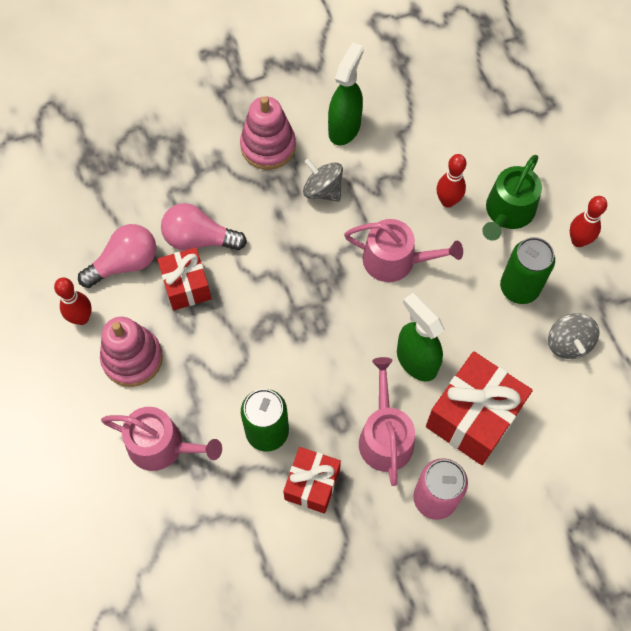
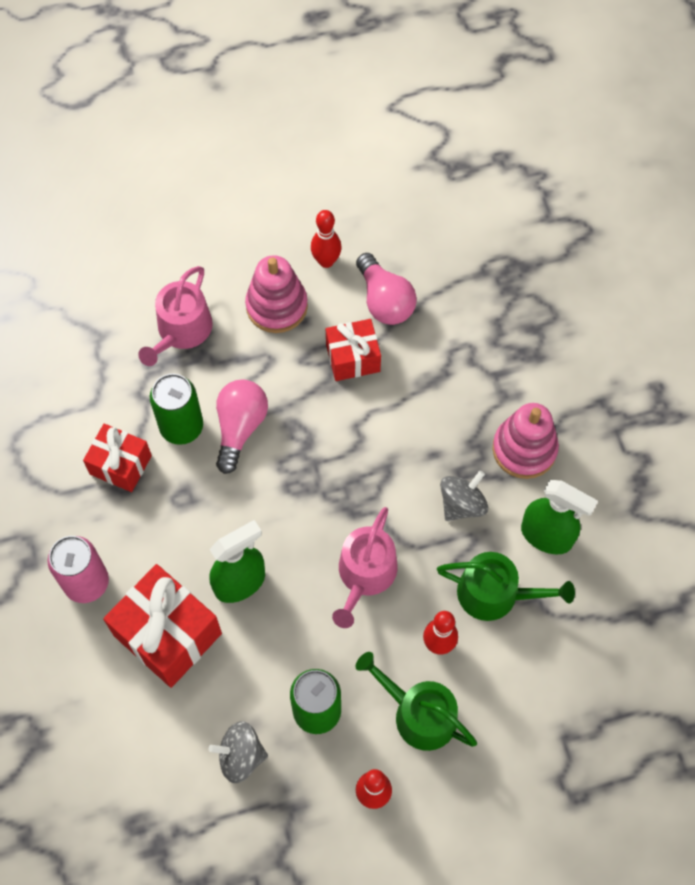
camera: 95 degrees right, 0 degrees up
(199, 239) = (408, 372): pink light bulb -> pink light bulb (240, 428)
(385, 436) = (160, 540): pink watering can -> none
(399, 162) = (495, 593): none -> green watering can

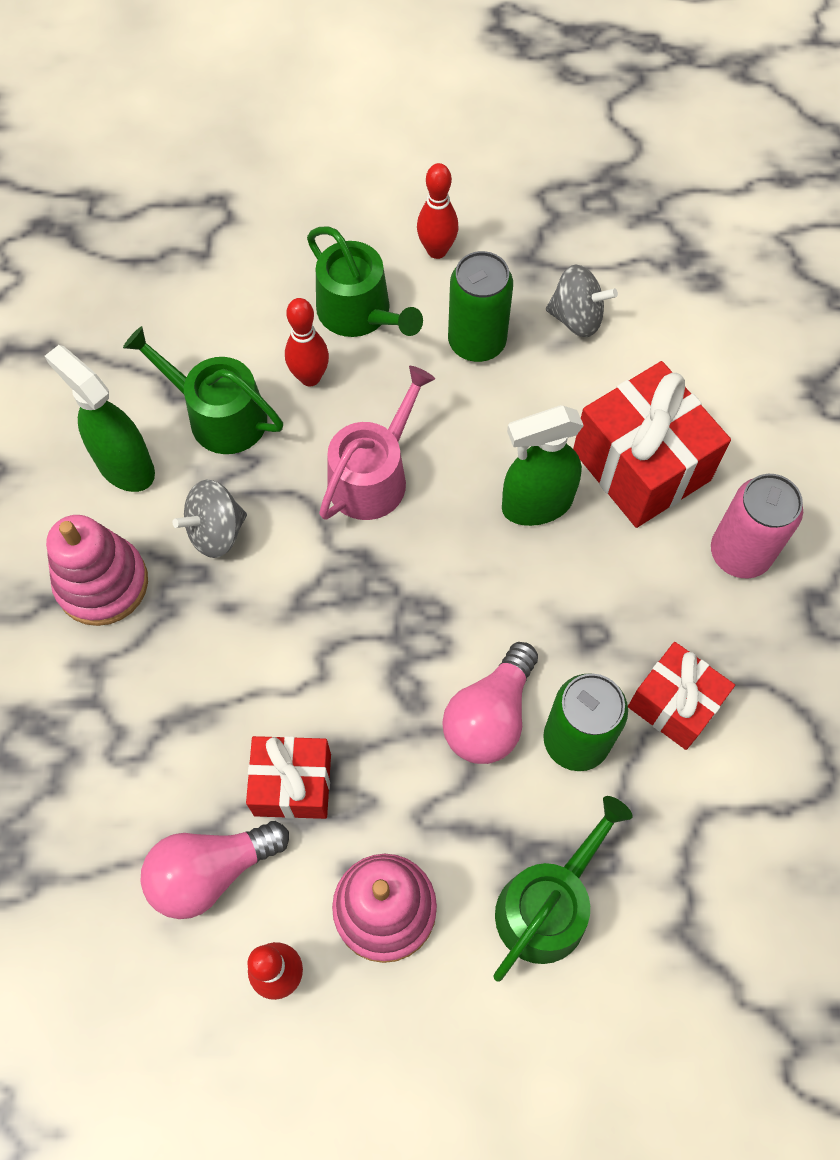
camera: 165 degrees left, 0 degrees up
(181, 331) = (548, 904): pink watering can -> green watering can
(384, 301) = (211, 872): pink light bulb -> pink light bulb turned 105 degrees counterclockwise

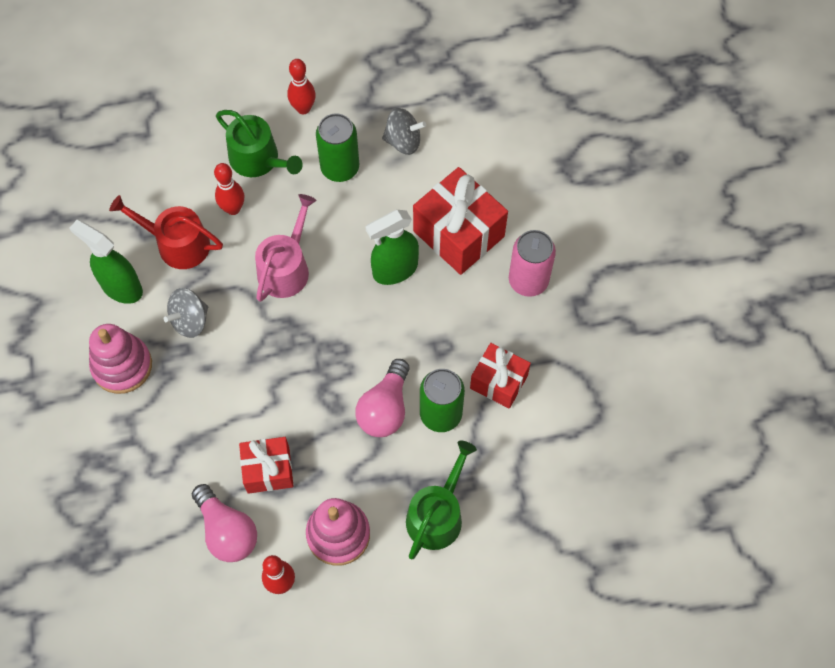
camera: 10 degrees left, 0 degrees up
(211, 872) = (227, 531): pink light bulb -> pink light bulb turned 90 degrees counterclockwise
(219, 415) = (177, 244): green watering can -> red watering can

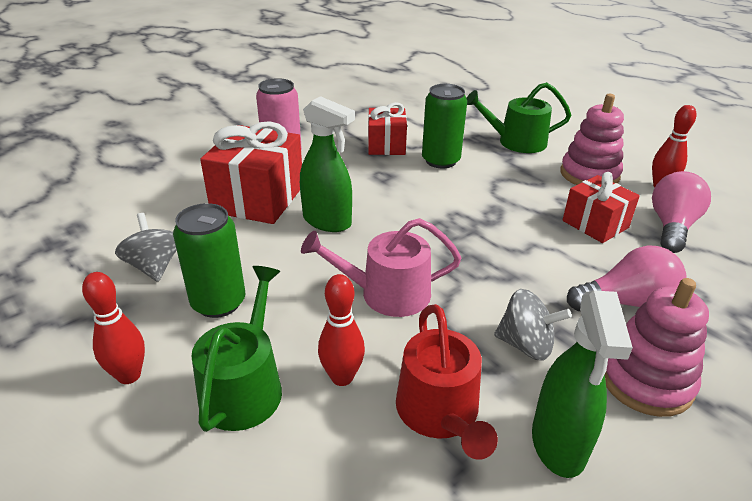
camera: 120 degrees left, 30 degrees down
(385, 408) = (466, 185): pink light bulb -> pink light bulb (626, 302)

